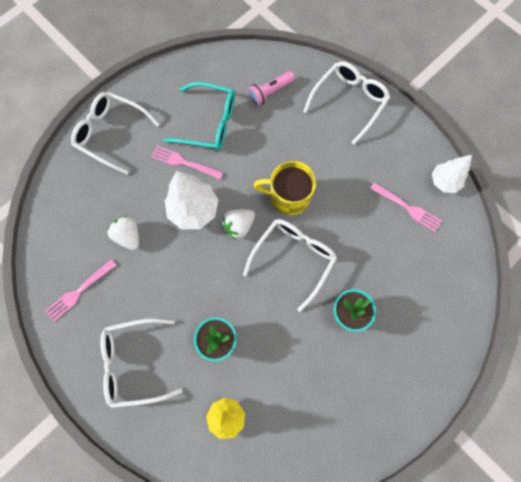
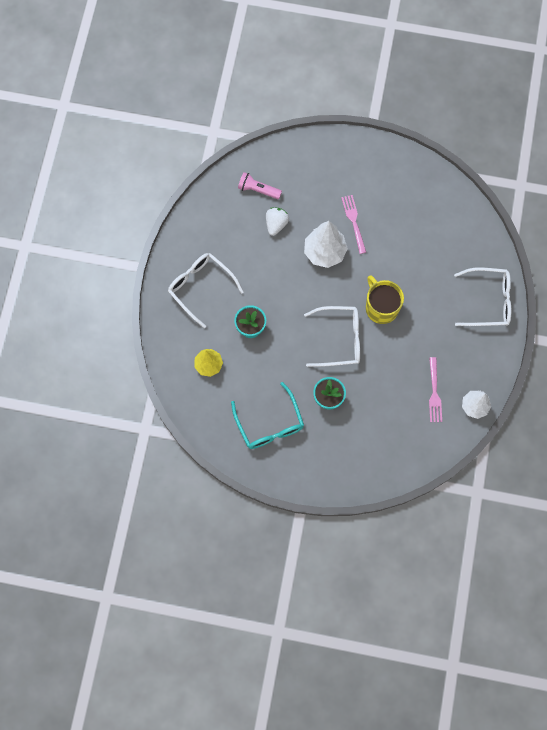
camera: 55 degrees right, 0 degrees up
(79, 291) = (219, 221): pink fork -> none
(111, 133) = (338, 159): white glasses -> none
(209, 123) = (396, 217): turquoise glasses -> turquoise glasses (270, 424)
(239, 226) = (335, 289): white strawberry -> none
(270, 93) = (452, 241): pink flashlight -> pink flashlight (258, 190)

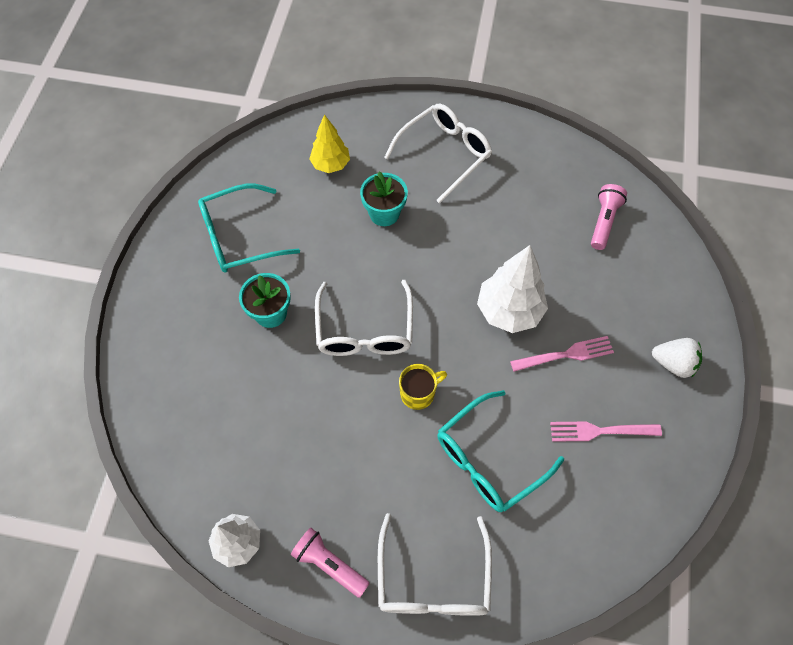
camera: 90 degrees right, 10 degrees down
(276, 224) = (550, 245): white strawberry -> white strawberry (673, 363)
(381, 307) = (418, 393): yellow mug -> yellow mug, size x0.63
(420, 269) = (488, 459): none -> turquoise glasses
(434, 392) = (268, 474): pink fork -> pink fork (601, 431)
(483, 355) = (329, 564): none -> pink flashlight

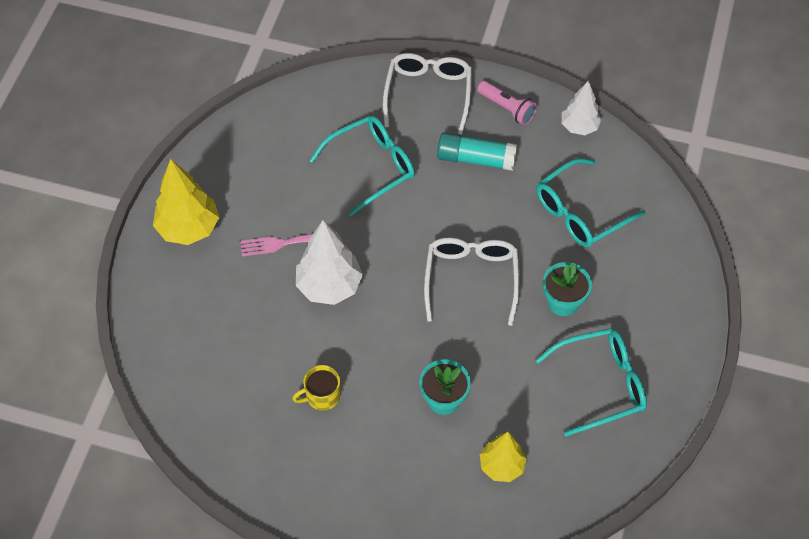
camera: 175 degrees left, 5 degrees down
(246, 418) = (580, 213): none -> turquoise glasses
(366, 481) = (476, 159): none -> turquoise glue stick
(418, 393) = (425, 221): yellow mug -> yellow mug (322, 396)
(445, 154) = (367, 470): white glasses -> none
(601, 431) = (271, 180): pink fork -> none
(604, 221) = (208, 371): pink flashlight -> none
(673, 363) = (188, 228): white strawberry -> yellow tree

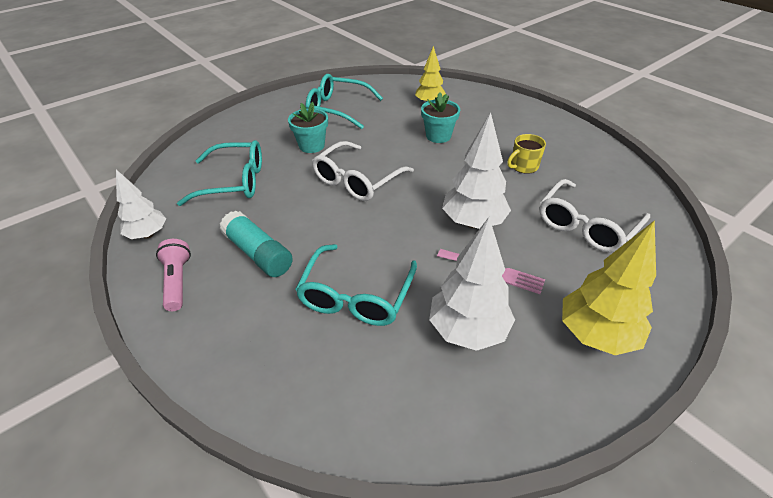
camera: 145 degrees left, 15 degrees down
(277, 184) = (468, 330): none -> white tree
(322, 396) = (523, 166): yellow mug -> yellow mug turned 135 degrees clockwise
(372, 167) = (356, 296): turquoise glasses -> turquoise glasses turned 75 degrees counterclockwise
(428, 94) = (225, 341): white glasses -> white glasses (586, 226)

